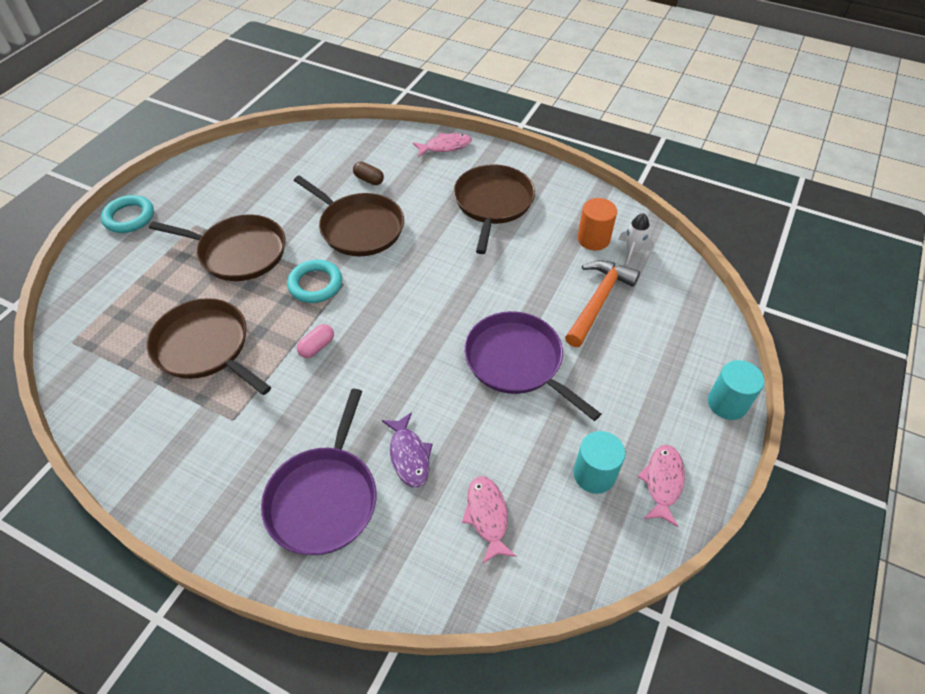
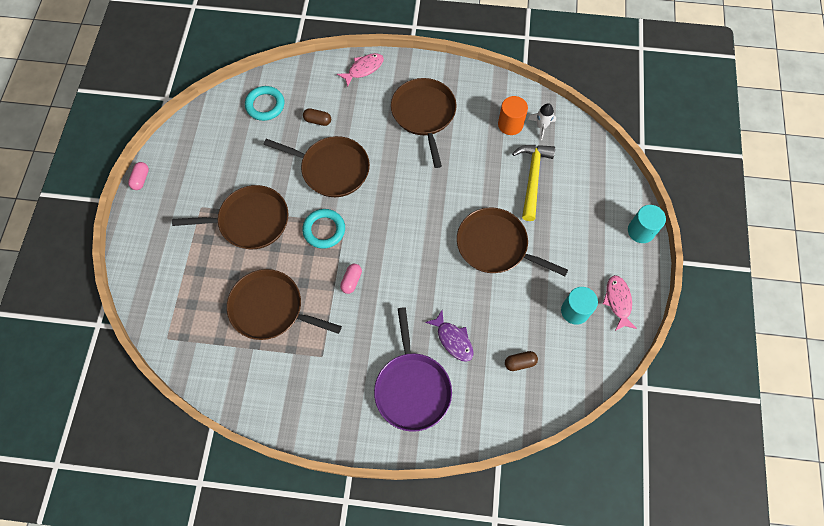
camera: 20 degrees left, 15 degrees up
(129, 217) = (142, 217): turquoise ring -> turquoise ring (265, 105)
(152, 184) = (141, 179): none -> pink capsule
(487, 516) = (520, 363): pink fish -> brown capsule
(517, 362) = (495, 246): purple pan -> brown pan
(598, 301) = (532, 178): orange hammer -> yellow hammer

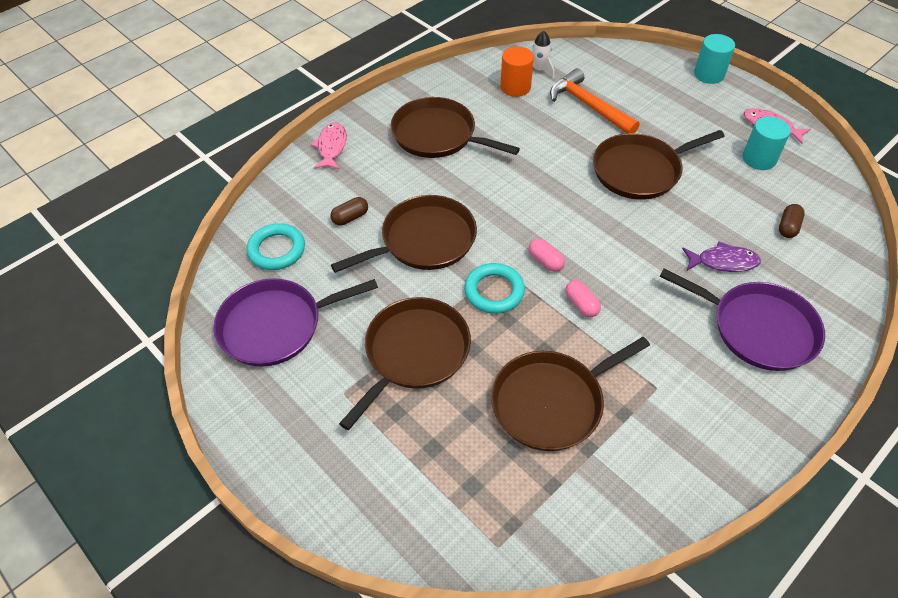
camera: 50 degrees left, 15 degrees down
(141, 179) = (232, 436): pink capsule -> pink capsule (545, 261)
(217, 145) = (276, 326): none -> purple pan
(532, 178) = (588, 106): yellow hammer -> orange hammer

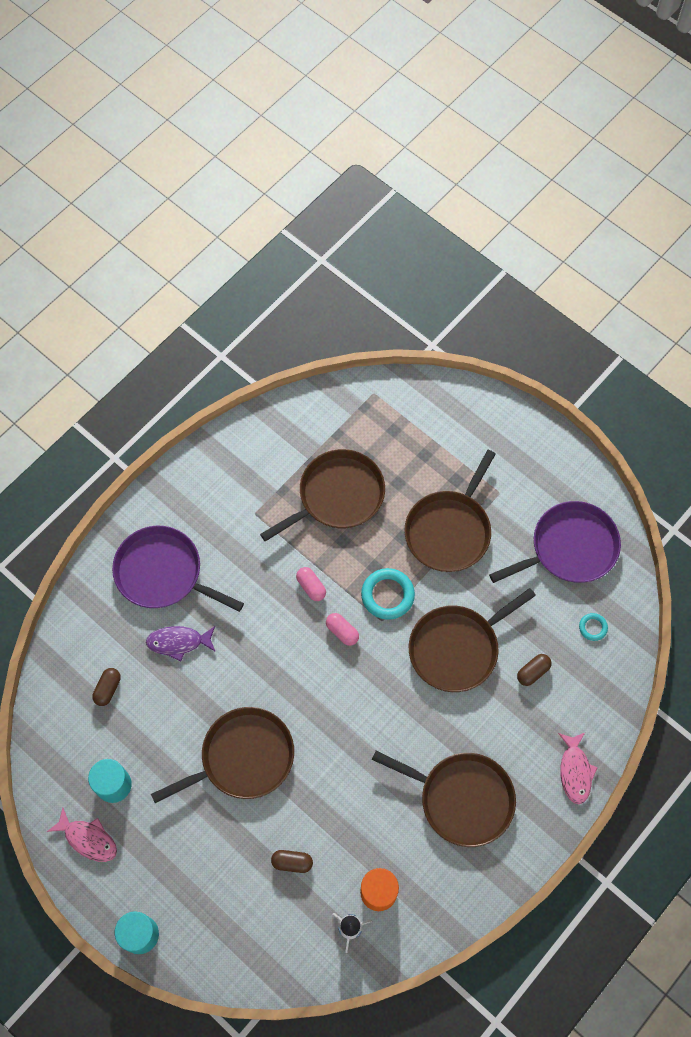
camera: 175 degrees right, 15 degrees up
(277, 250) = (593, 627): turquoise ring -> turquoise ring, size x0.53
(588, 106) = (292, 862): orange hammer -> brown capsule

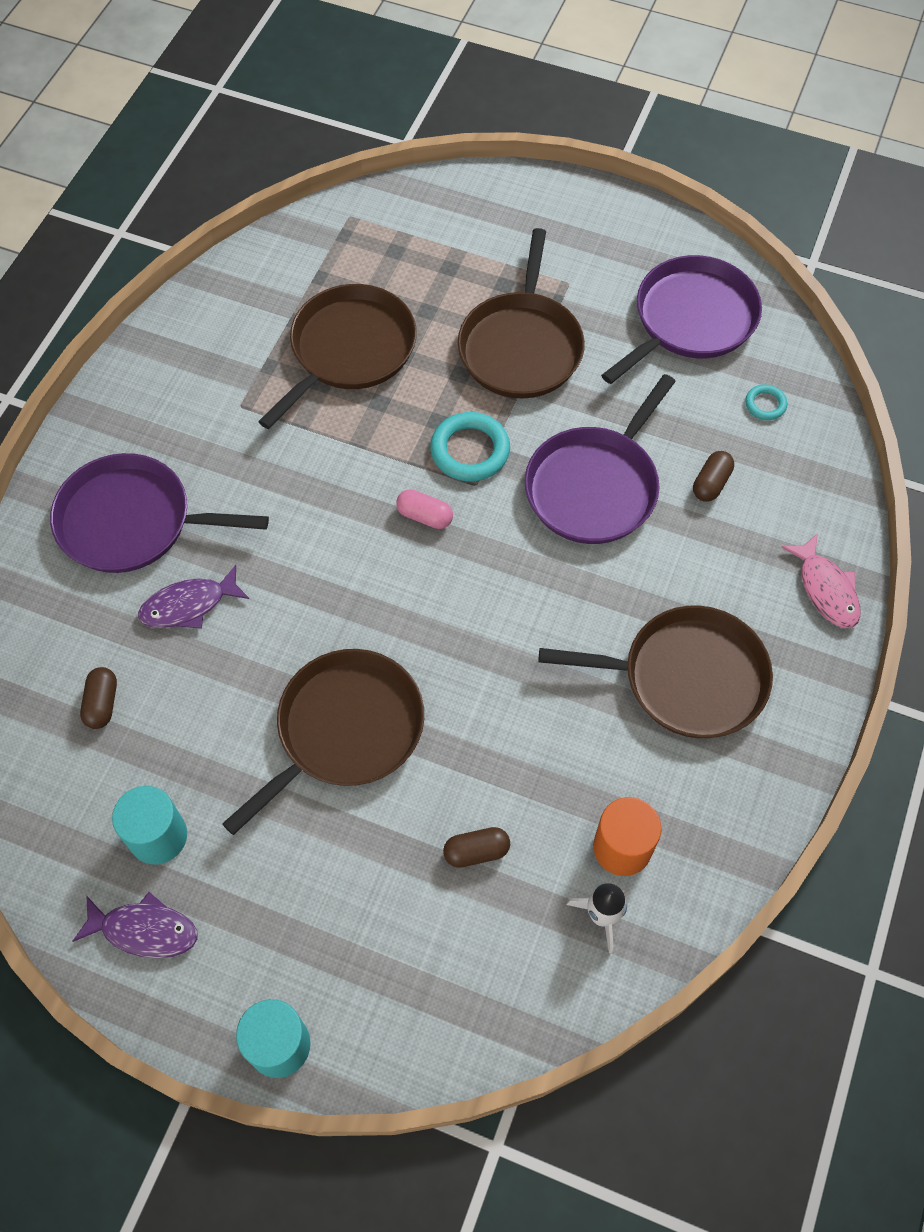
camera: 20 degrees left, 5 degrees down
(88, 839) = (144, 930): pink fish -> purple fish
(311, 587) = (357, 473): pink capsule -> none
(457, 648) = (595, 486): brown pan -> purple pan

